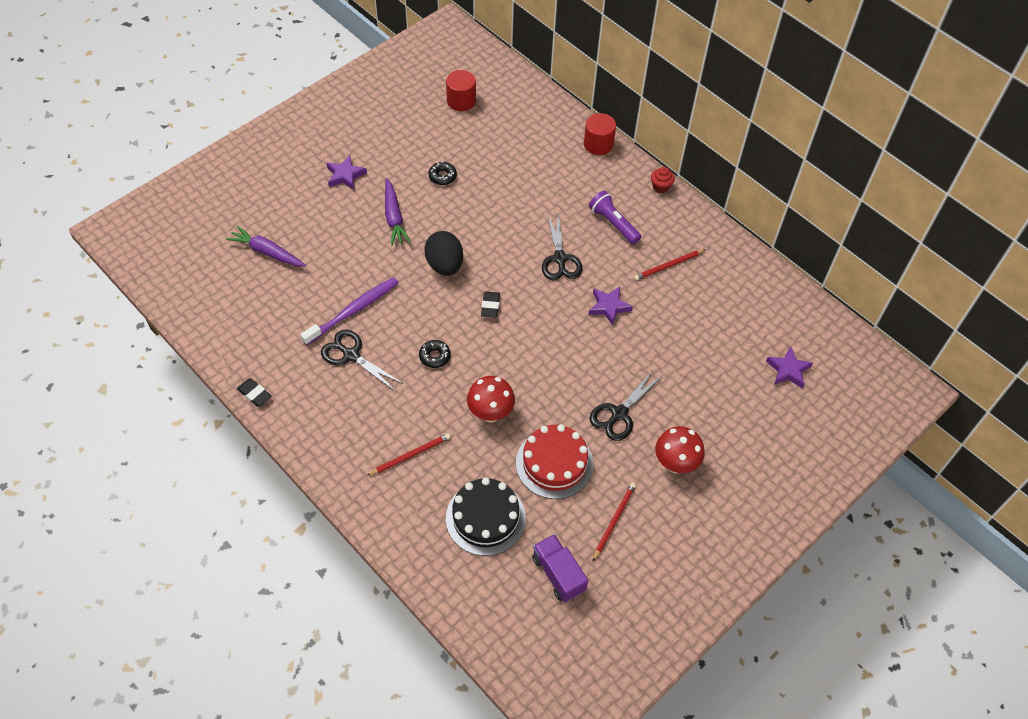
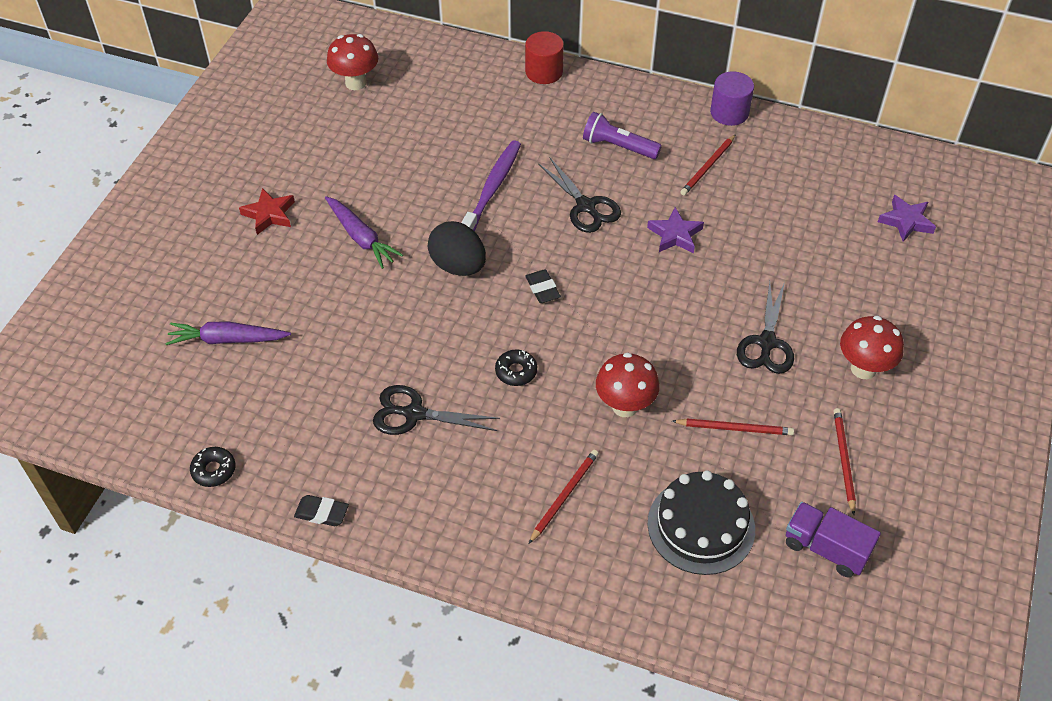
camera: 25 degrees left, 5 degrees down
(345, 175) = (269, 214): purple star -> red star
(353, 311) = (382, 362): purple toothbrush -> purple toothbrush (492, 189)
(442, 176) = (389, 171): black donut -> black donut (214, 470)
(461, 101) = (355, 83): red cylinder -> red mushroom
(554, 463) = (735, 428): red cake -> red pencil
(660, 187) = (642, 90): red cupcake -> none
(713, 230) = (729, 112): none -> purple cylinder

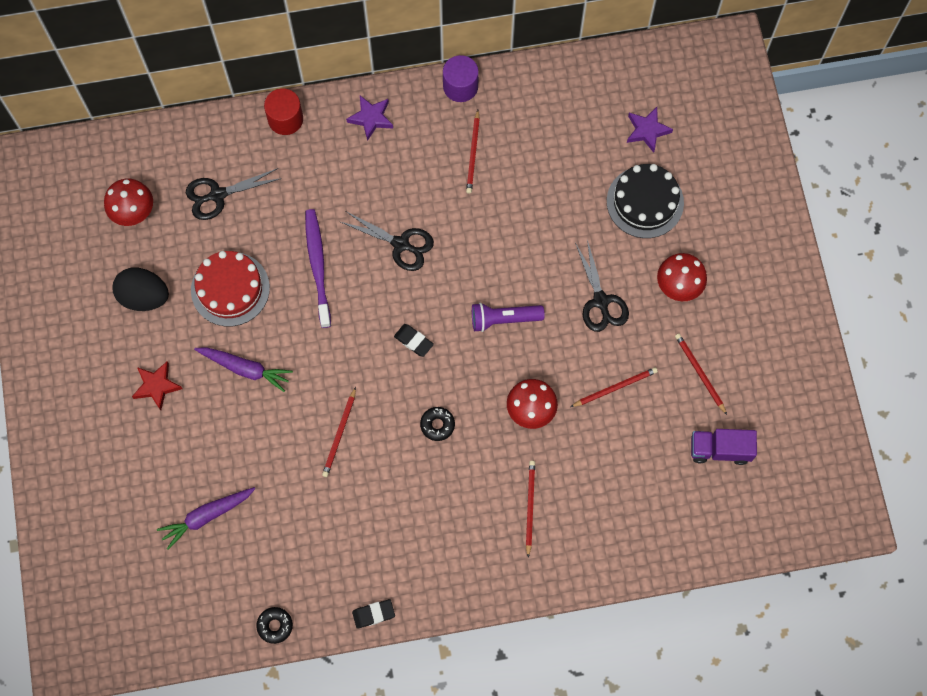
camera: 30 degrees left, 20 degrees up
(396, 171) = (230, 289): none -> red cake
(410, 332) = (339, 434): none -> red pencil
(414, 413) = (386, 500): black scissors -> black scissors (217, 195)
(458, 266) = (337, 354): black egg -> black egg (144, 296)
(618, 147) = (392, 169): purple flashlight -> purple flashlight (504, 319)
(675, 235) = (484, 236): purple star -> purple star (371, 118)
(701, 526) = (632, 478): black cake -> black cake (645, 202)

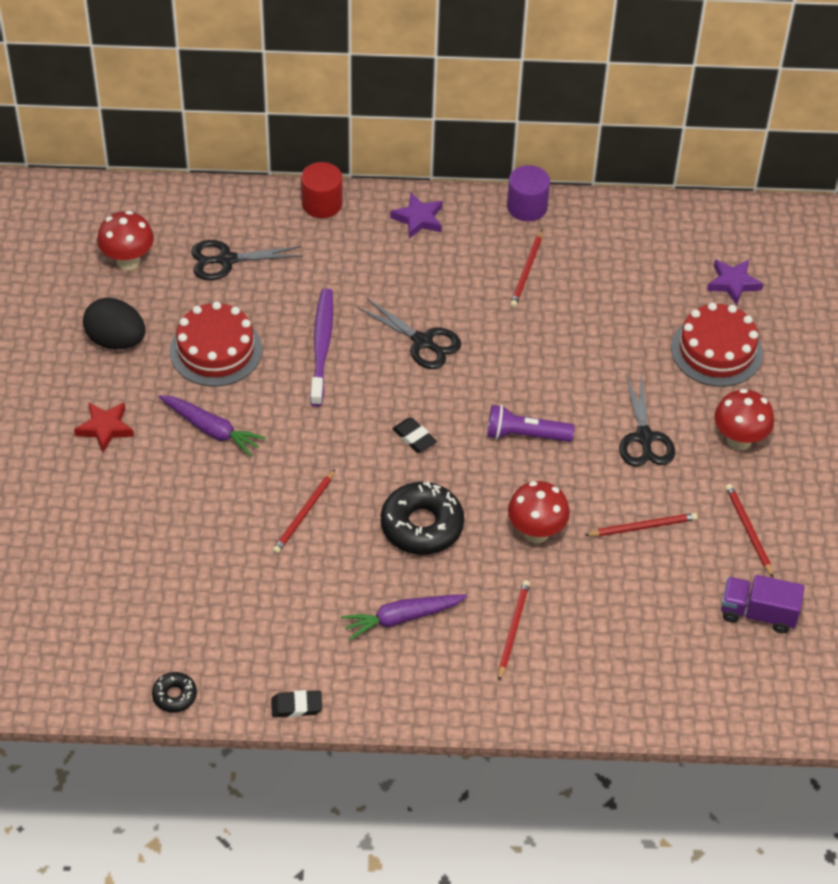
camera: 10 degrees right, 20 degrees down
(207, 516) = (125, 567): purple carrot -> purple carrot (402, 618)
(437, 425) = (422, 526): black donut -> black donut, size x1.99
(645, 202) = (716, 350): black cake -> red cake

